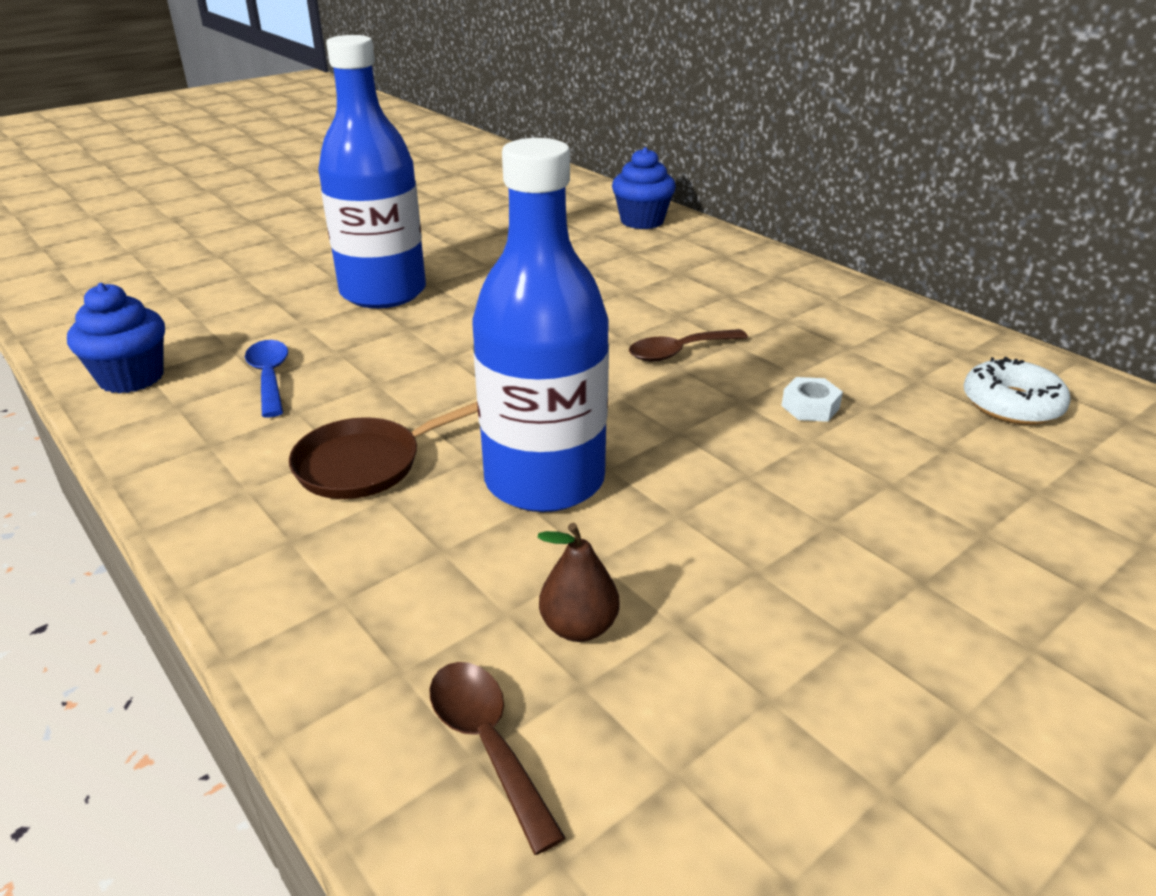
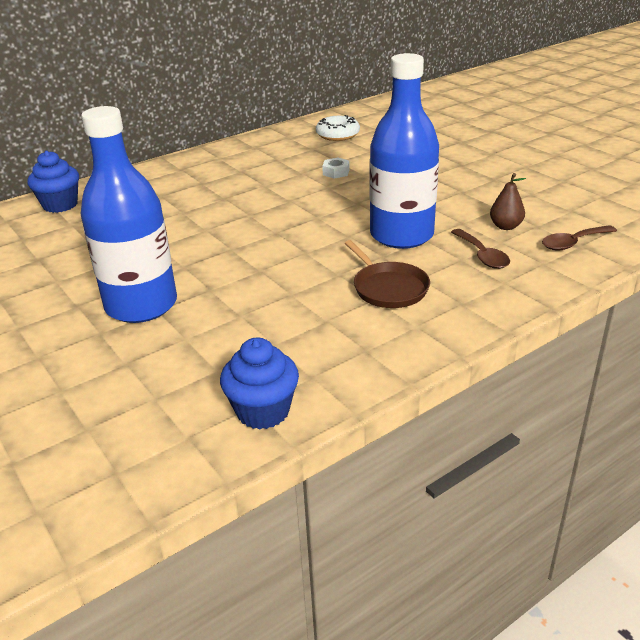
camera: 85 degrees left, 0 degrees up
(270, 377) = (275, 339): blue spoon -> none
(678, 352) = (272, 199): brown spoon -> brown spoon (482, 255)

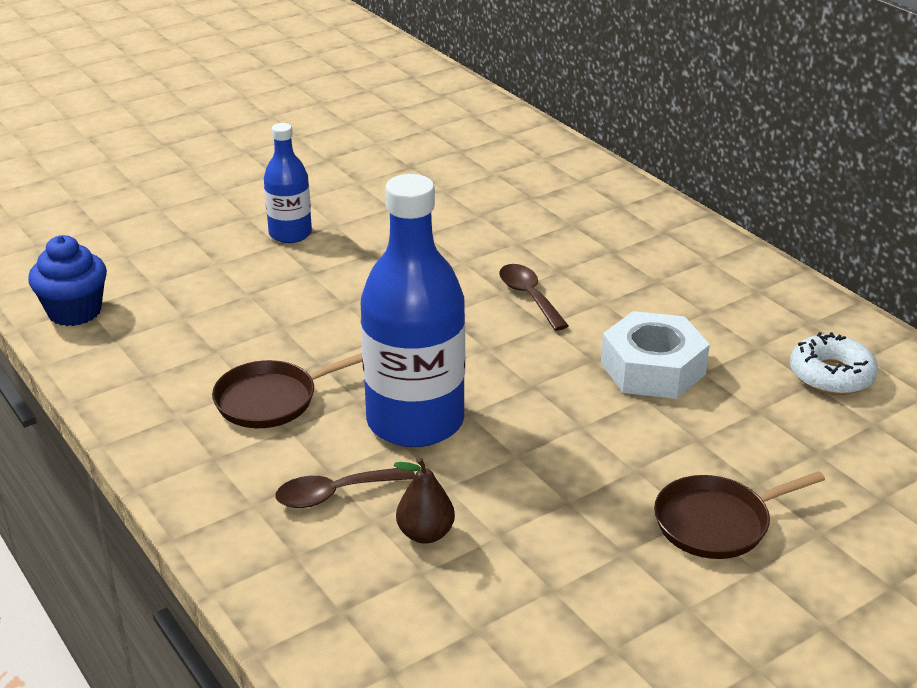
camera: 90 degrees right, 0 degrees up
(60, 205) = (547, 160): blue cupcake -> none
(141, 305) = (290, 234): blue bottle -> blue bottle, size x0.54
(336, 172) = (653, 368): white nut -> white nut, size x2.11
(464, 160) = (716, 523): none -> brown pan
(573, 243) = (351, 603): brown spoon -> brown spoon (529, 296)

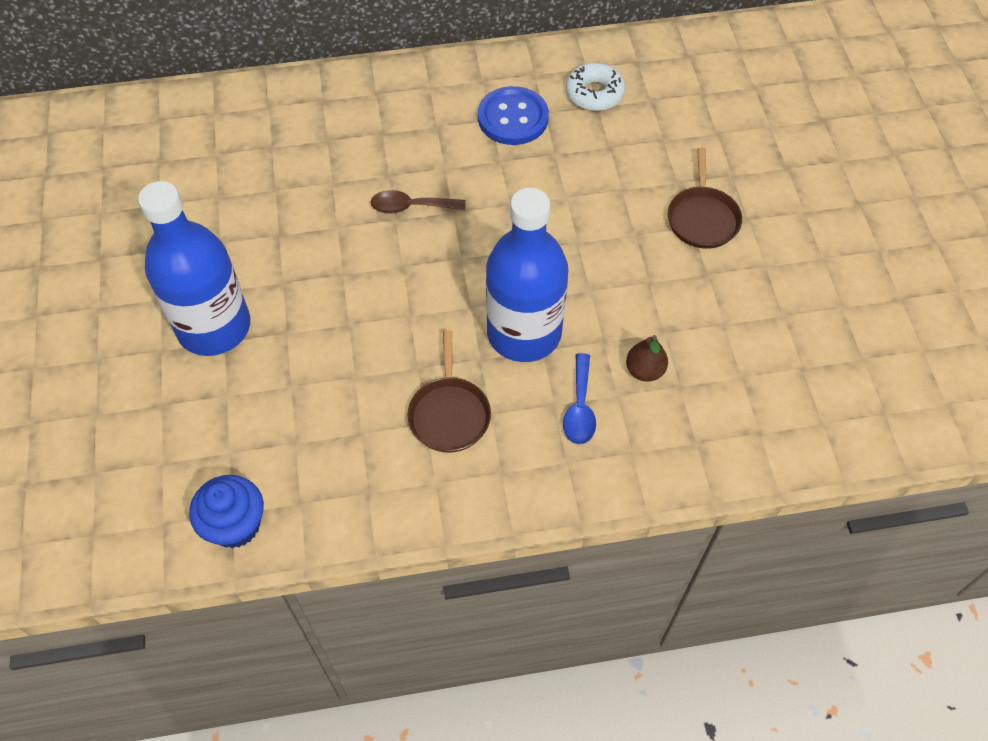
camera: 65 degrees left, 25 degrees up
(290, 234) = (214, 327): blue bottle -> blue bottle, size x1.85
(335, 494) = (579, 408): brown spoon -> blue spoon
(653, 368) = (537, 177): white nut -> none
(724, 326) = (513, 118): none -> blue button

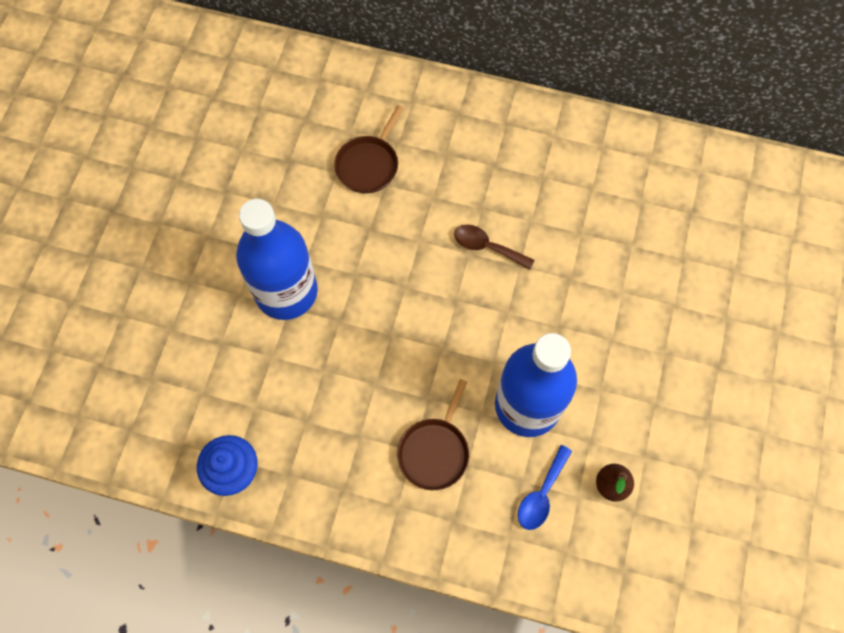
camera: 25 degrees right, 10 degrees up
(513, 118) = (611, 195): blue button -> none
(594, 94) = (694, 199): white donut -> none
(702, 218) = (731, 363): brown pan -> brown pan (369, 165)

